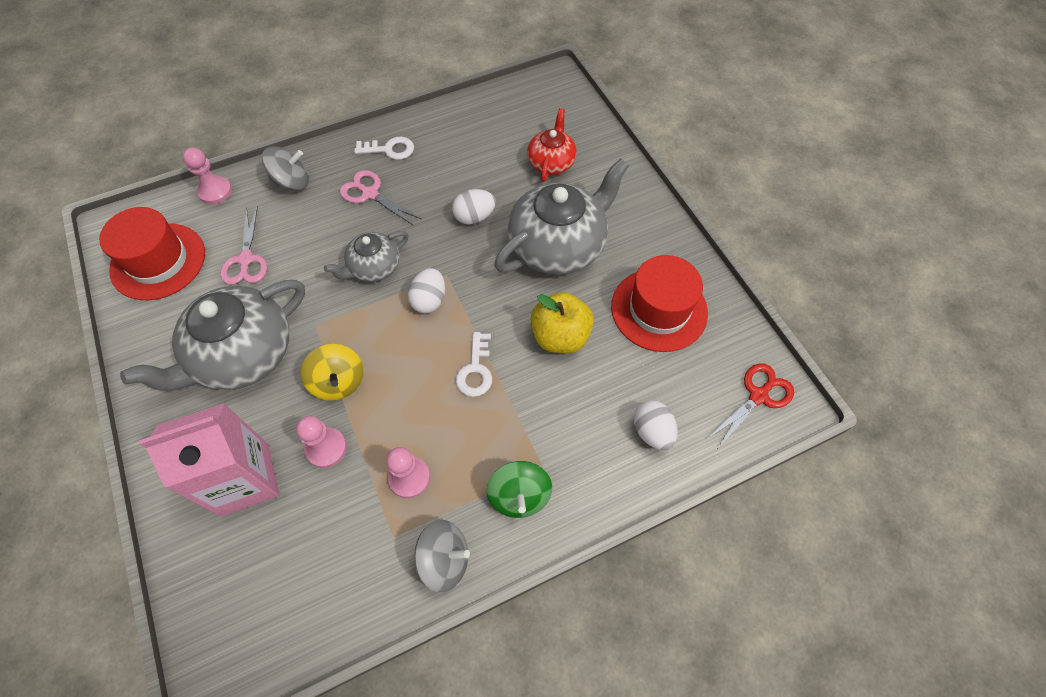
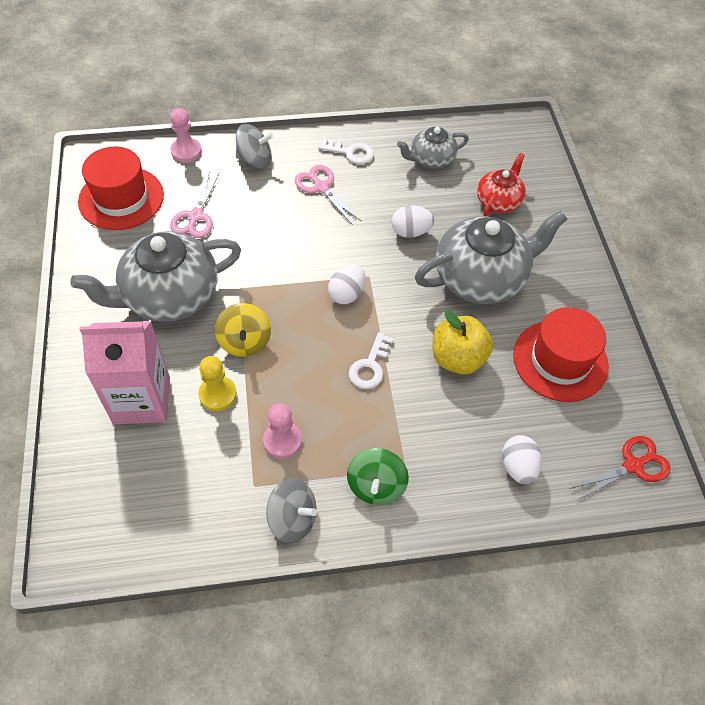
camera: 15 degrees right, 5 degrees down
(326, 448) = (218, 394): pink pawn -> yellow pawn
(373, 267) = (305, 252): grey teapot -> grey teapot (431, 159)

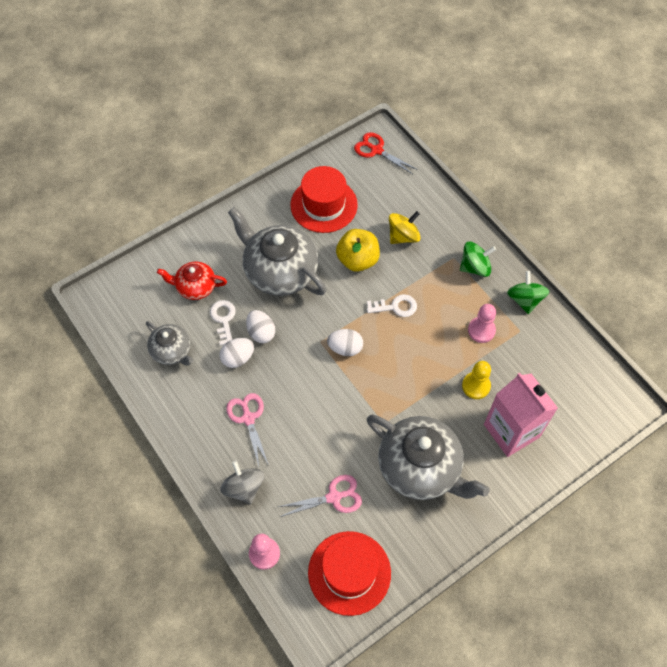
camera: 115 degrees left, 5 degrees up
(245, 341) = (426, 392): yellow spinning top -> yellow spinning top (403, 236)
(292, 519) = (524, 300): grey spinning top -> green spinning top
(321, 187) = (248, 418): pink scissors -> pink scissors turned 135 degrees clockwise
(351, 153) = (195, 415): white key -> white key (223, 319)
(518, 467) = (414, 203): white egg -> white egg (238, 358)

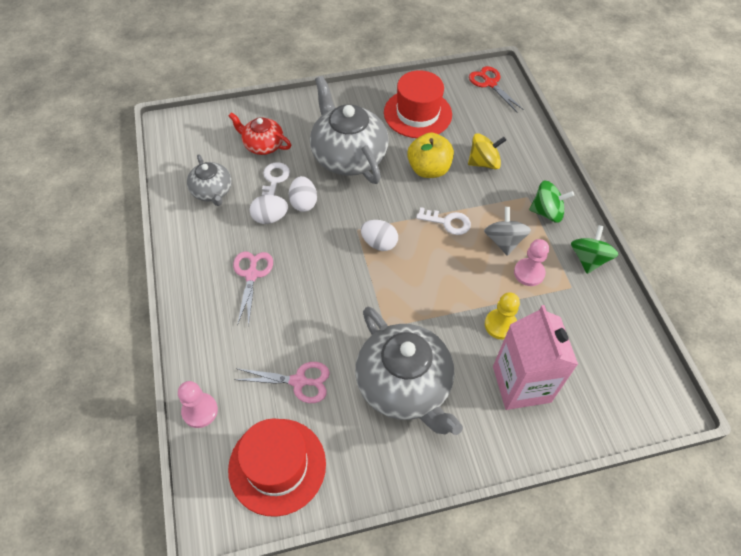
camera: 20 degrees right, 5 degrees down
(244, 488) = (213, 338): grey spinning top -> grey spinning top (503, 241)

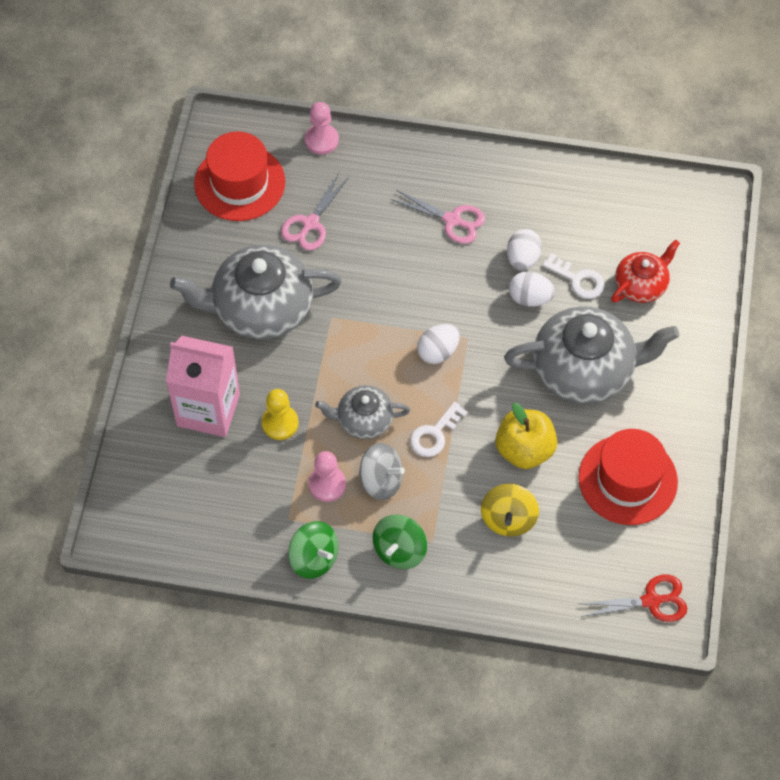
camera: 115 degrees right, 5 degrees up
(212, 191) = (586, 214): grey teapot -> grey teapot (363, 420)

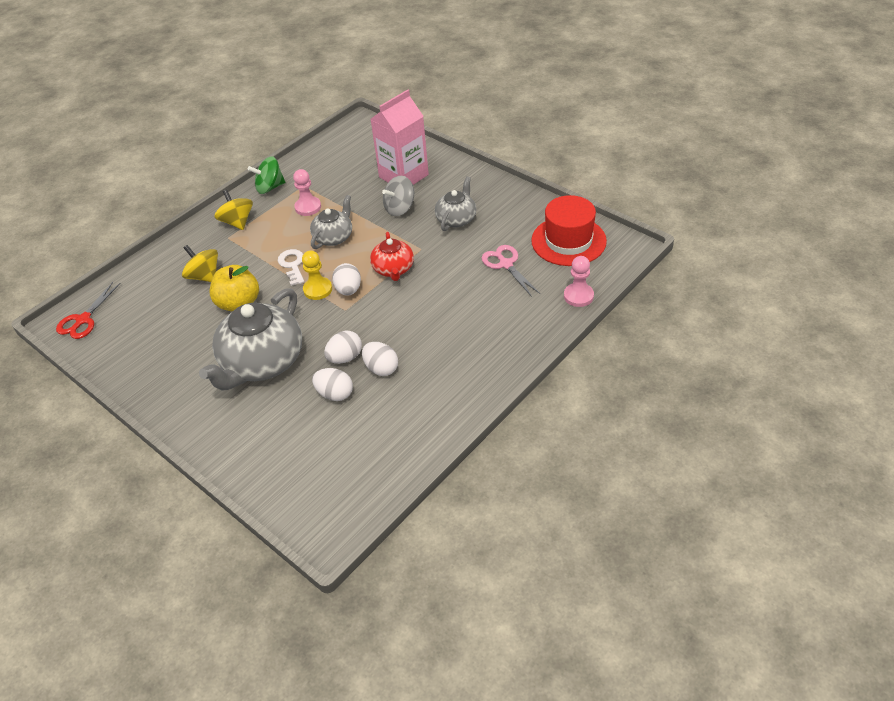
camera: 125 degrees right, 15 degrees down
(260, 308) = (456, 219): grey teapot -> grey teapot, size x0.54
(280, 423) = (366, 201): yellow pawn -> yellow pawn (318, 289)
(381, 480) = (287, 230): grey spinning top -> grey spinning top (400, 208)
(399, 550) = (237, 222): green spinning top -> yellow spinning top
(453, 220) = (448, 342): pink scissors -> none
(578, 280) = (335, 394): white key -> white egg
(627, 479) = (165, 347): red hat -> none
(641, 285) = (295, 433): red teapot -> red teapot (393, 269)

